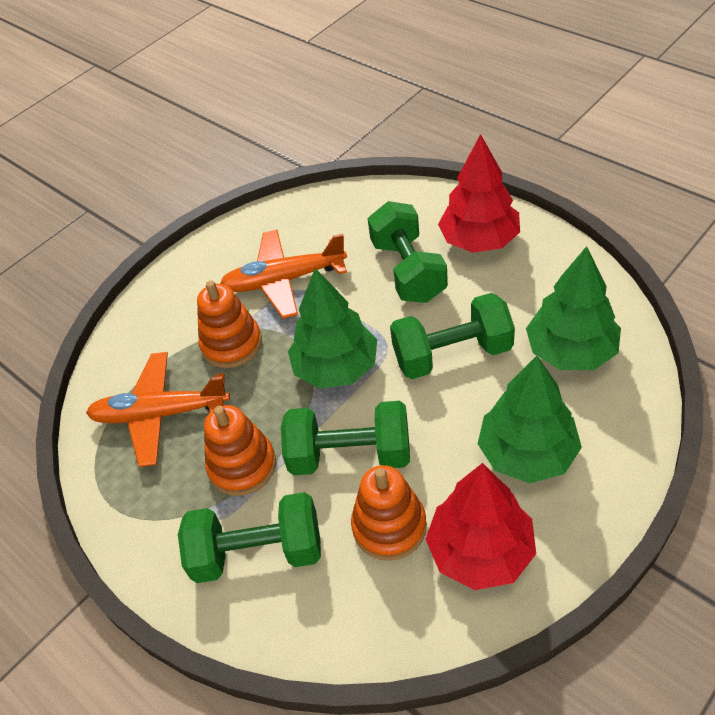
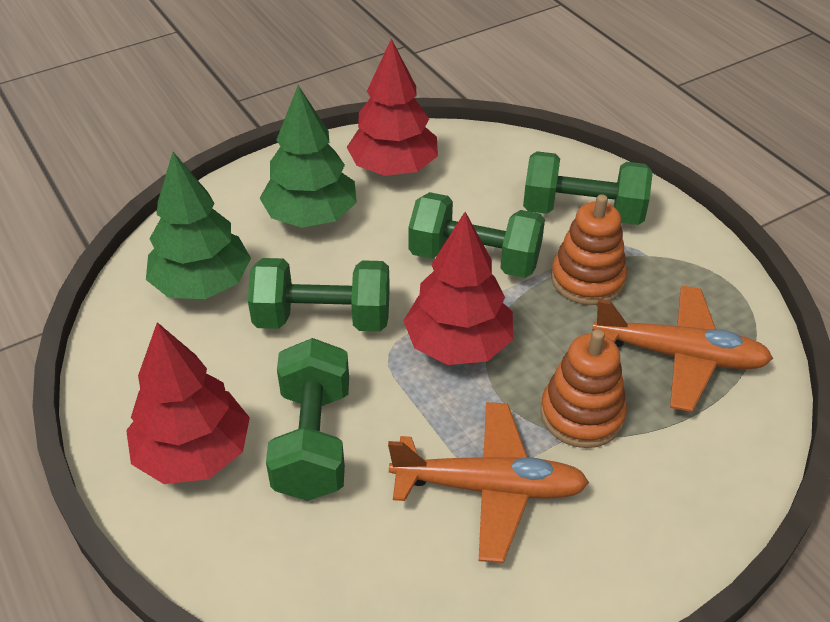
camera: 170 degrees left, 5 degrees down
(336, 367) = (458, 344): green tree -> red tree
(389, 526) = (460, 200): orange stacking toy -> none

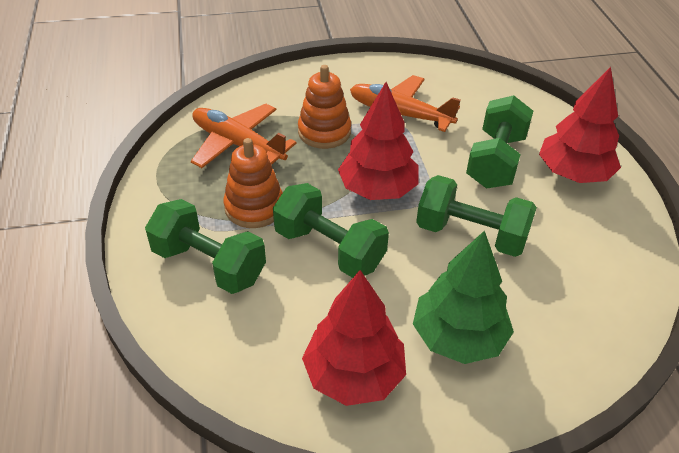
camera: 160 degrees left, 0 degrees up
(202, 284) = (569, 293): green tree -> none

